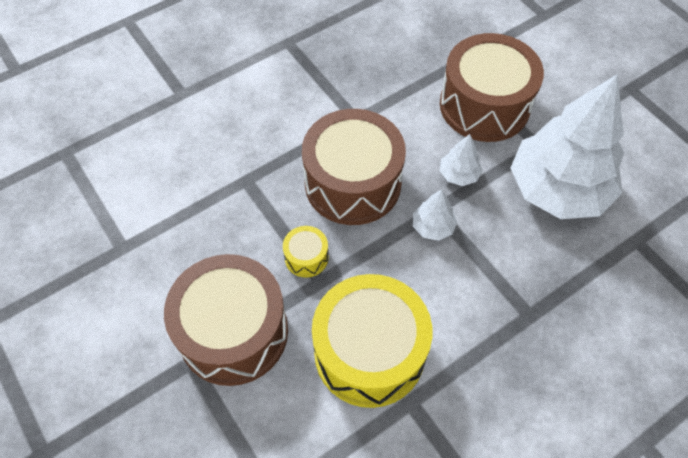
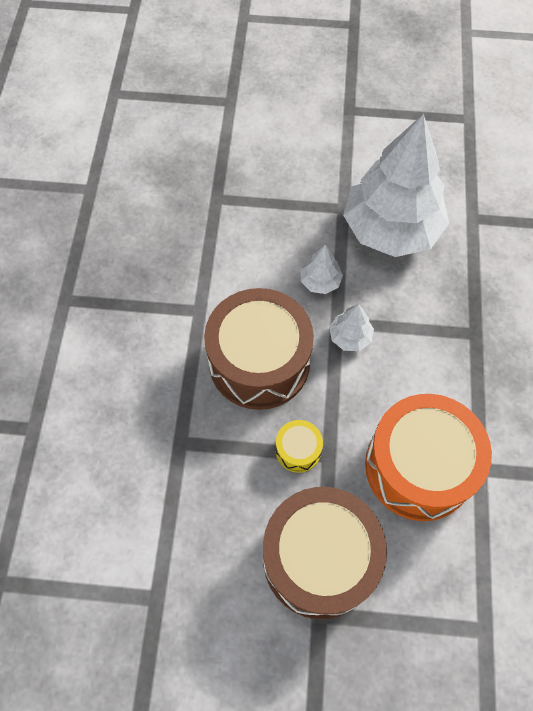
camera: 50 degrees left, 5 degrees up
(369, 352) = (419, 467): yellow drum -> orange drum
(484, 105) = (274, 212): brown drum -> none

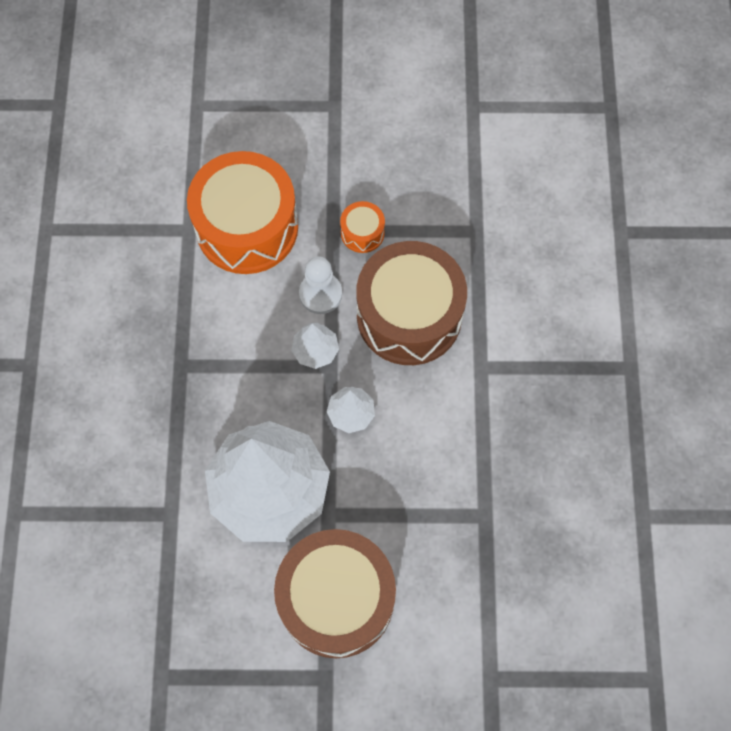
camera: 175 degrees right, 5 degrees up
(298, 450) = (362, 233): yellow drum -> orange drum
(319, 559) = (337, 145): brown drum -> brown drum (336, 599)
(343, 389) = (320, 294): none -> white pawn

